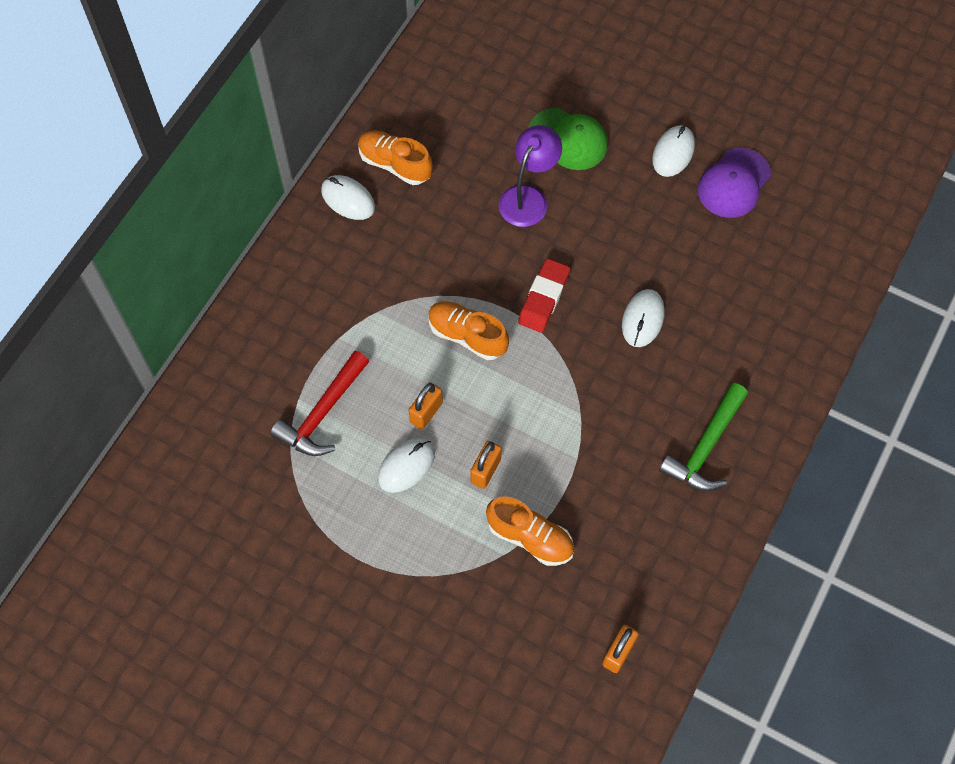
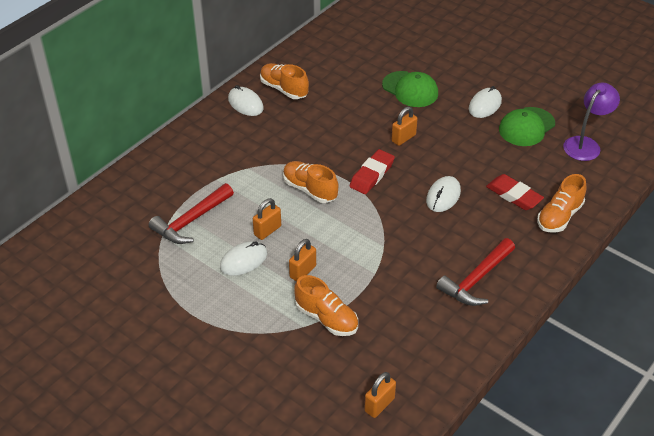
camera: 10 degrees right, 20 degrees down
(528, 197) = (374, 117): purple lamp -> purple lamp (585, 144)
(574, 228) = (403, 138): none -> orange padlock
(705, 446) = (476, 279): green hammer -> red hammer
(733, 303) = (514, 195): none -> red eraser
(734, 183) = (526, 127): purple cap -> green cap
(795, 329) = (559, 216): none -> orange shoe

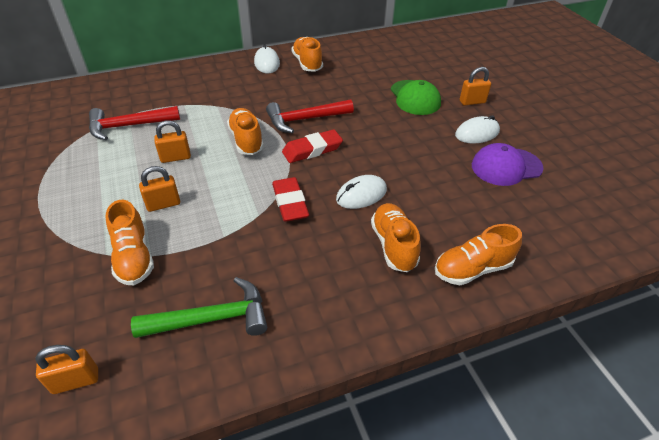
camera: 30 degrees right, 0 degrees up
(243, 260) = (129, 173): white mouse -> none
(403, 138) = (371, 132): orange padlock -> orange padlock (472, 102)
(425, 328) = (211, 319): none -> green hammer
(476, 279) = (318, 293): red hammer -> red hammer (305, 119)
(497, 224) = (393, 245): none -> orange shoe
(514, 195) = (437, 224): red eraser -> red eraser (290, 203)
(526, 127) = (506, 167): green cap -> purple cap
(585, 144) = (563, 207): purple lamp -> none

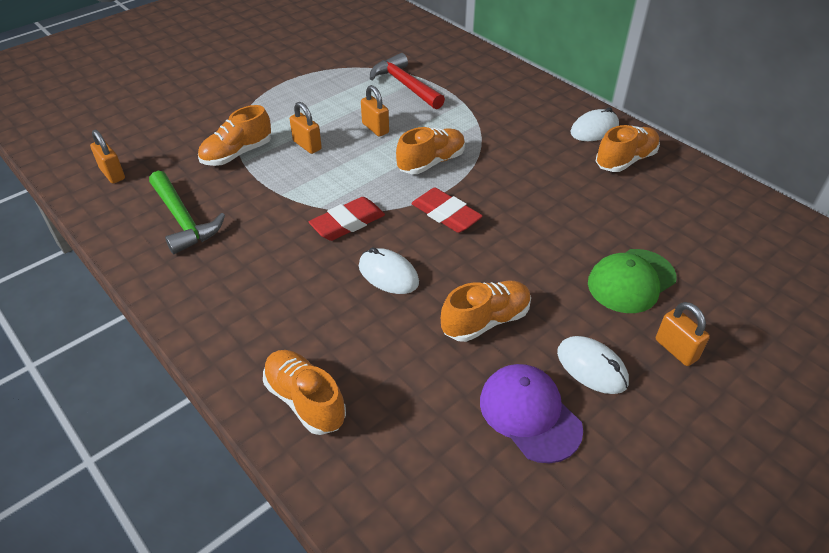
camera: 70 degrees right, 0 degrees up
(305, 119) = (500, 193): red hammer -> none
(393, 245) = (317, 320): orange shoe -> orange shoe (485, 321)

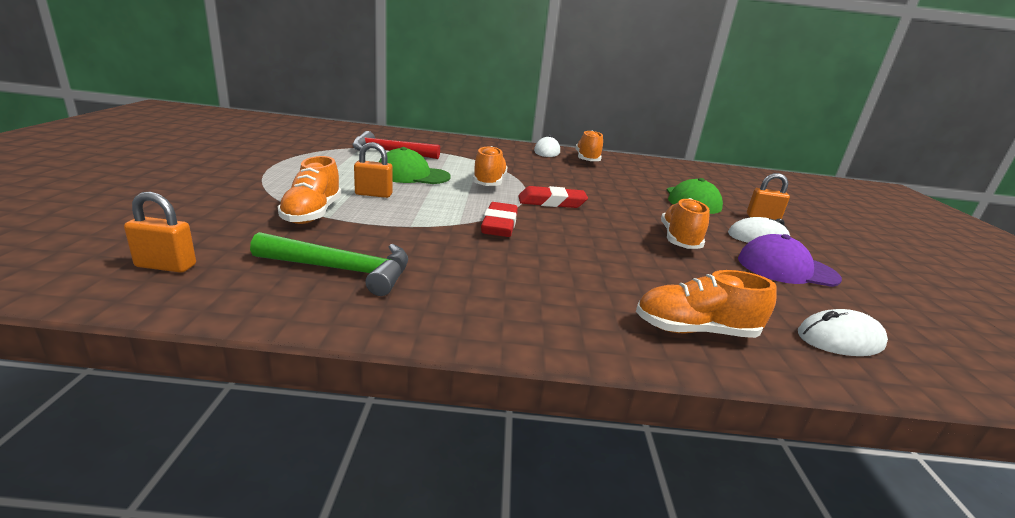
camera: 50 degrees left, 20 degrees down
(375, 128) = (412, 175): orange padlock -> green cap
(388, 274) = (584, 240): white mouse -> white mouse (840, 339)

